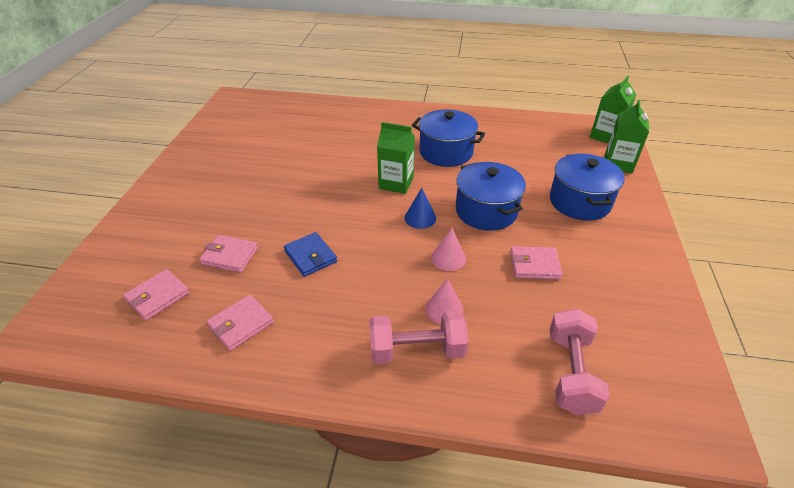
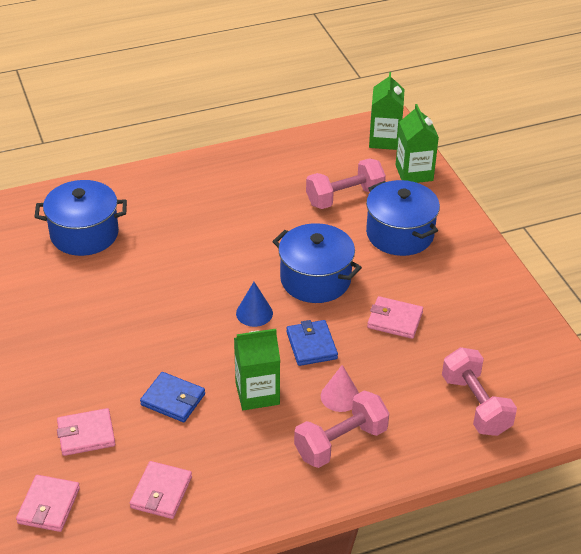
camera: 30 degrees left, 0 degrees up
(396, 183) = (199, 282): green carton -> green carton (257, 393)
(446, 152) = (227, 222): blue pot -> blue pot (84, 234)
(448, 258) = (311, 345): pink cone -> blue wallet
(534, 265) = (394, 320): pink wallet -> pink wallet turned 45 degrees clockwise
(548, 163) = (345, 197): none -> pink dumbbell

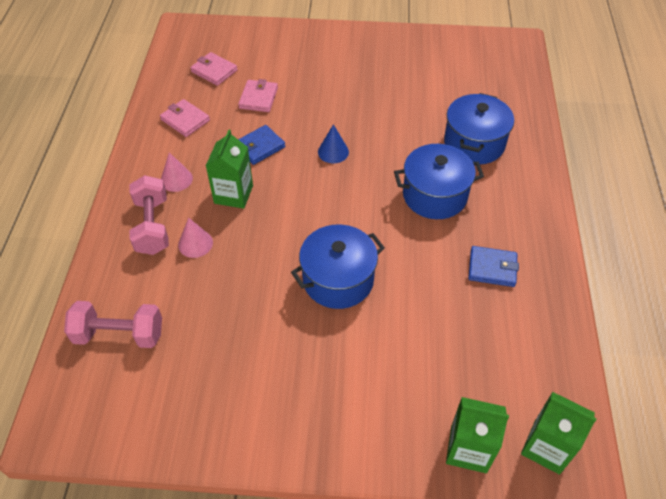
camera: 115 degrees right, 10 degrees up
(254, 313) = (320, 221): blue cone -> blue cone (333, 152)
(264, 454) = (176, 179): none -> pink cone
(311, 345) = (260, 246): blue wallet -> blue wallet (492, 268)
(345, 197) = (449, 355): pink dumbbell -> none
(394, 320) = (252, 319): pink wallet -> none
(400, 234) = (368, 381): blue pot -> blue pot (435, 195)

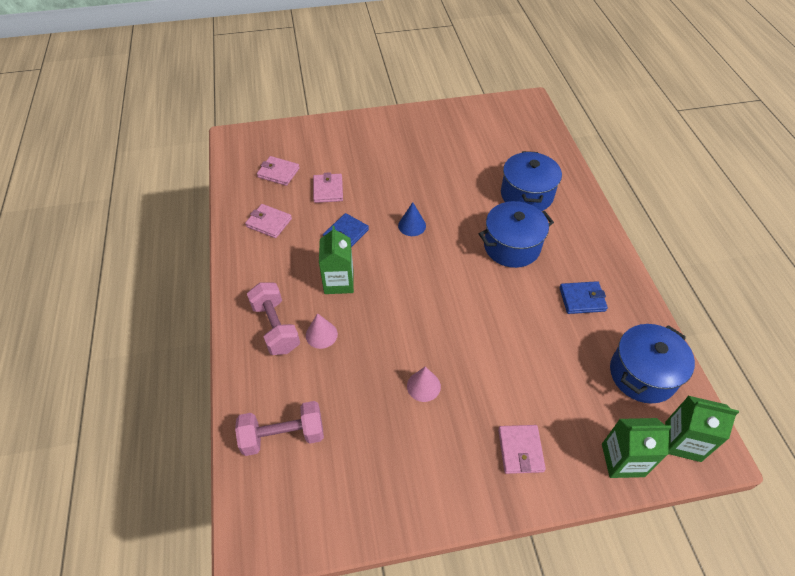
camera: 15 degrees left, 0 degrees up
(176, 179) = (281, 279): pink cone -> pink cone (423, 386)
(338, 280) = (459, 339): blue pot -> blue pot (642, 374)
(358, 410) = (520, 450): none -> pink wallet

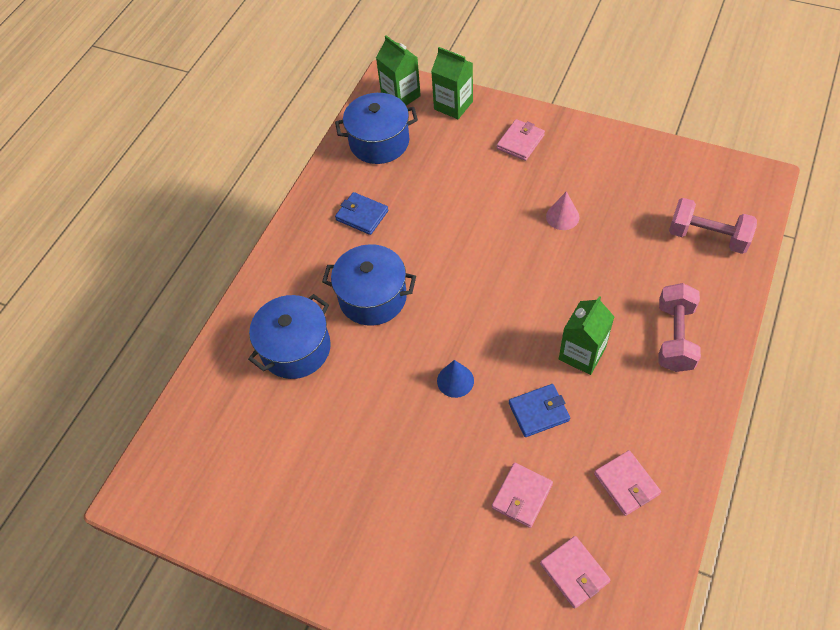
camera: 140 degrees left, 5 degrees up
(321, 334) = (630, 306): pink cone -> none

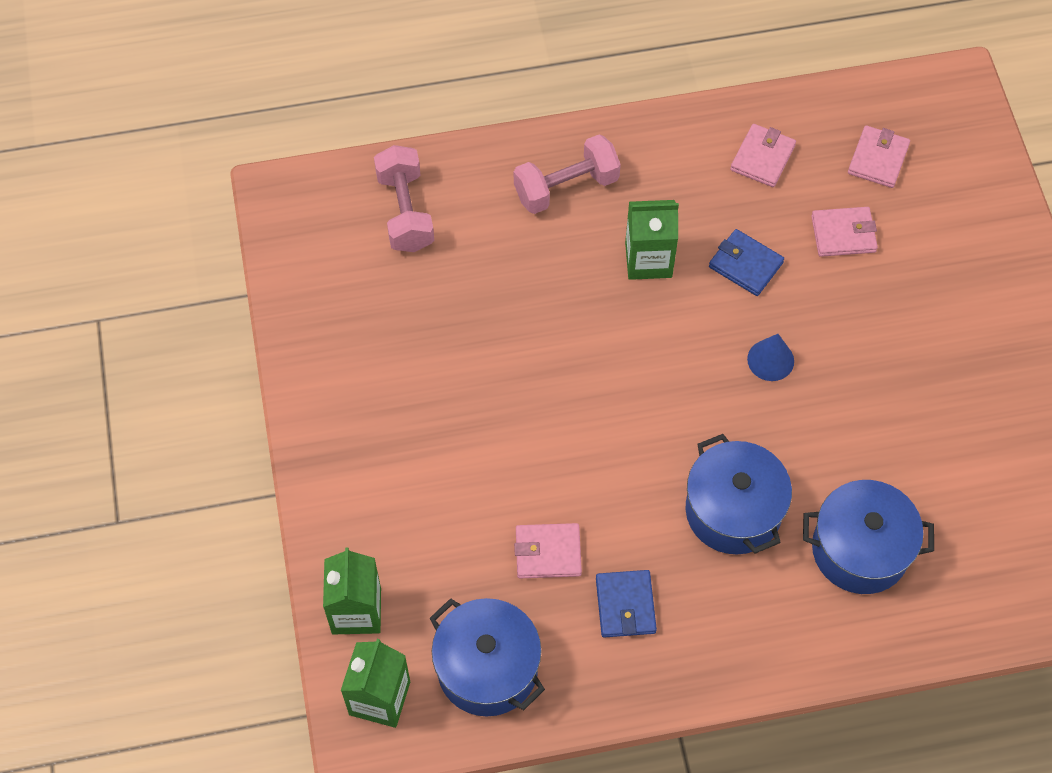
camera: 130 degrees left, 5 degrees up
(520, 142) = (375, 483): pink wallet -> pink wallet (548, 552)
(562, 216) = (472, 370): pink cone -> none

